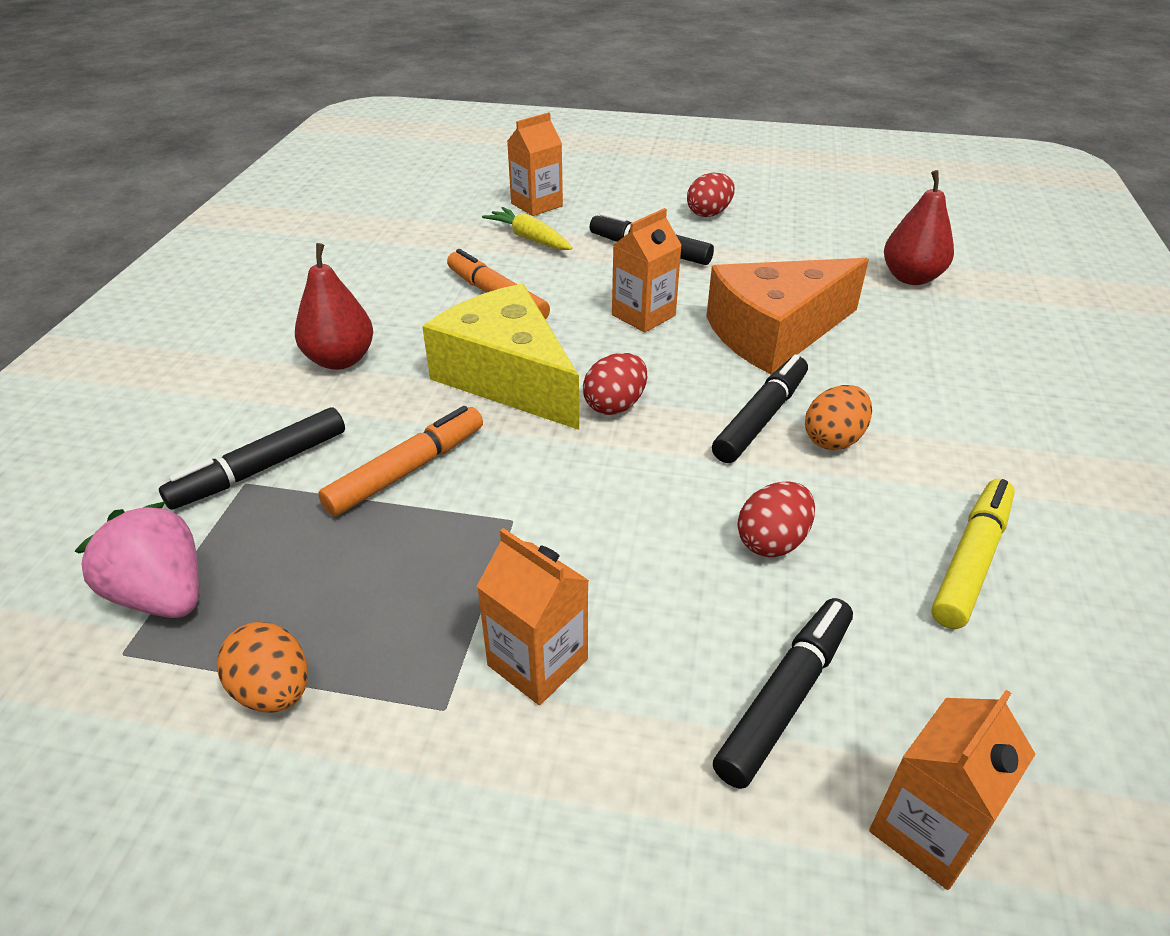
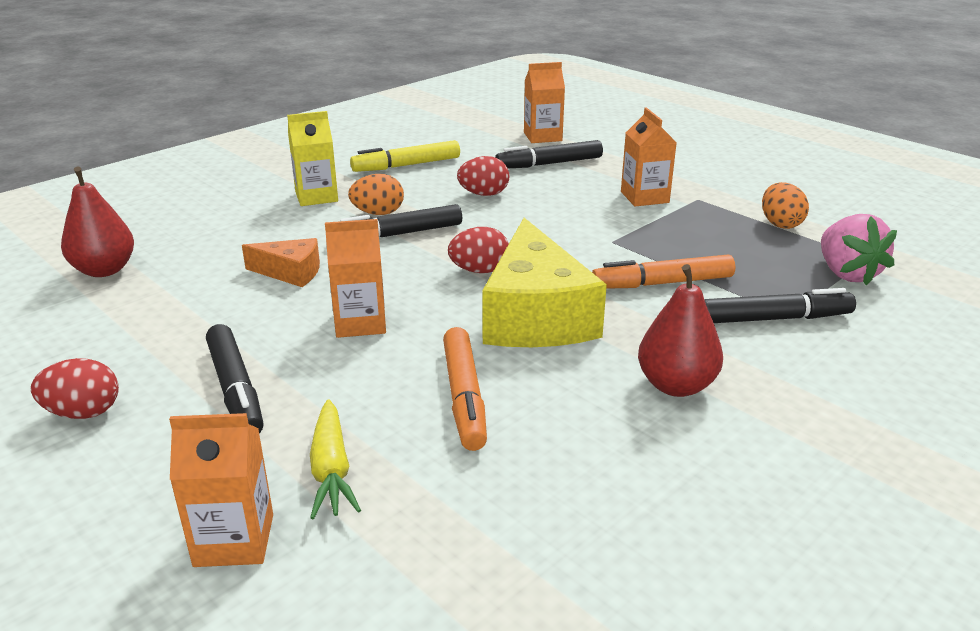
camera: 145 degrees left, 10 degrees down
(774, 333) = (291, 272): orange cheese -> orange cheese, size x0.50
(944, 434) = (316, 197): none -> yellow carton

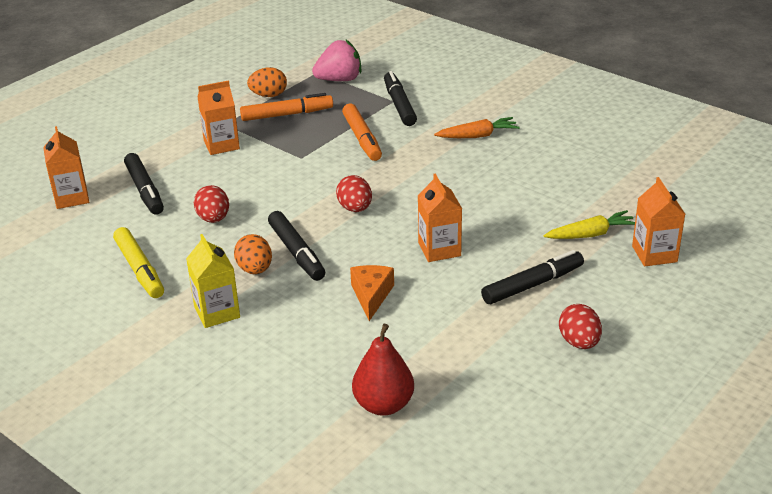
camera: 95 degrees left, 5 degrees up
(464, 397) = (511, 200): orange marker -> orange marker (287, 114)
(535, 316) = (414, 182): yellow cheese -> none
(676, 385) = (477, 136): red pear -> orange carrot

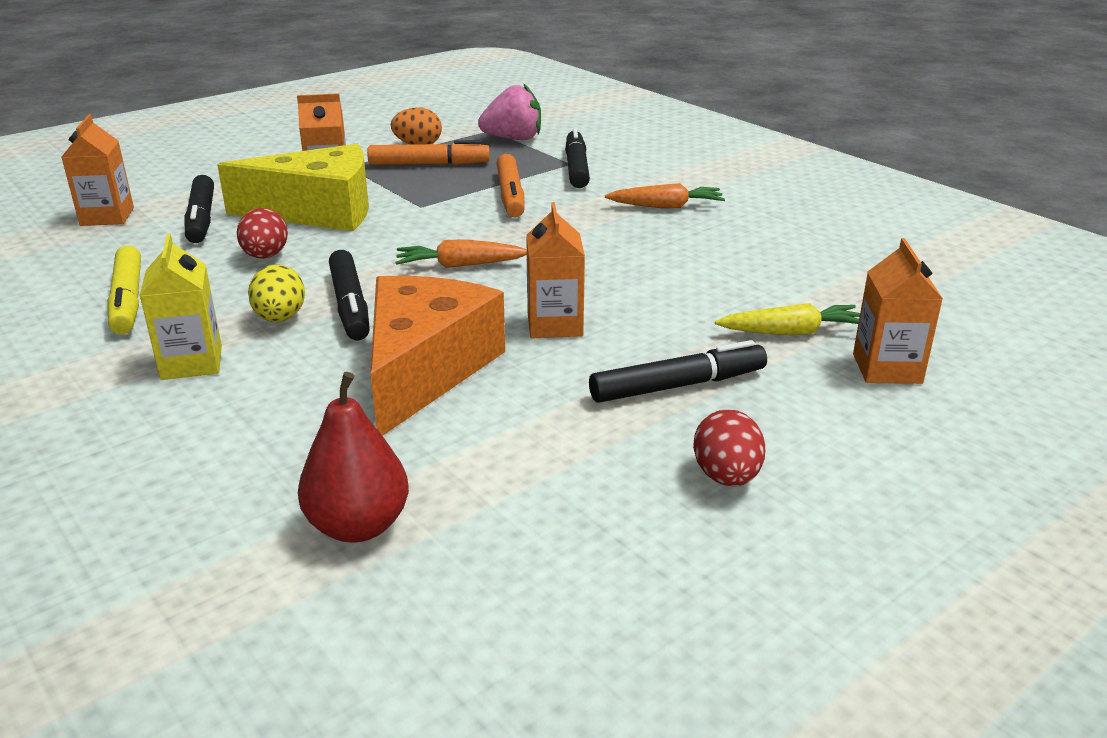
camera: 10 degrees right, 5 degrees down
(228, 172) = (318, 211): none -> yellow cheese
(255, 269) = (280, 318): orange egg -> yellow egg
(355, 208) = (460, 265): red egg -> orange carrot
(371, 295) = (425, 369): orange cheese -> orange cheese, size x2.01

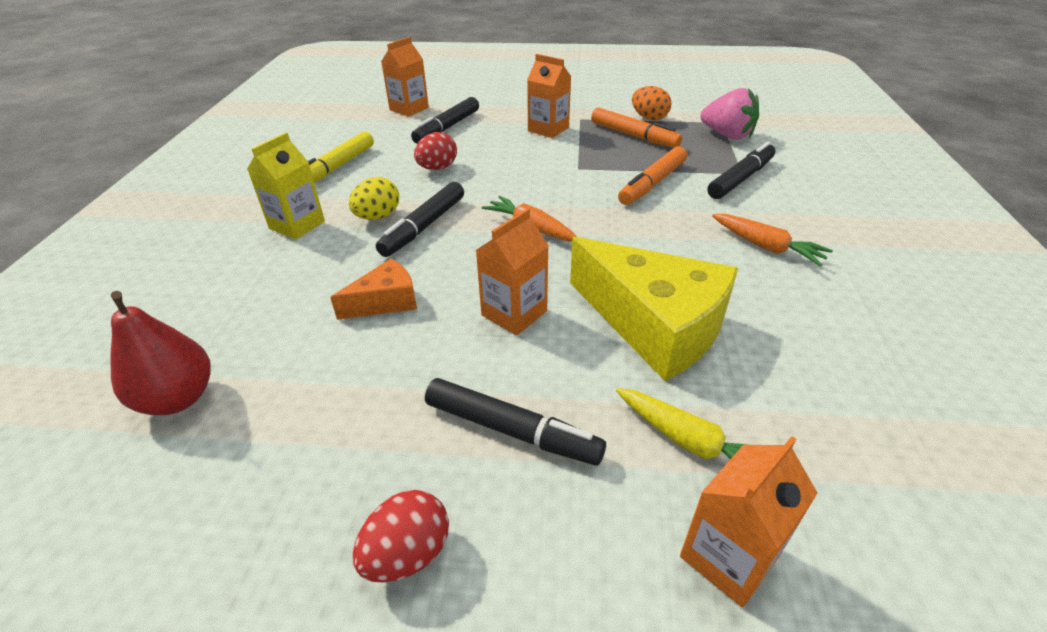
camera: 45 degrees right, 10 degrees up
(318, 211) = (512, 147): yellow cheese -> yellow cheese (654, 325)
(425, 369) = (385, 301): orange cheese -> orange cheese, size x0.50

